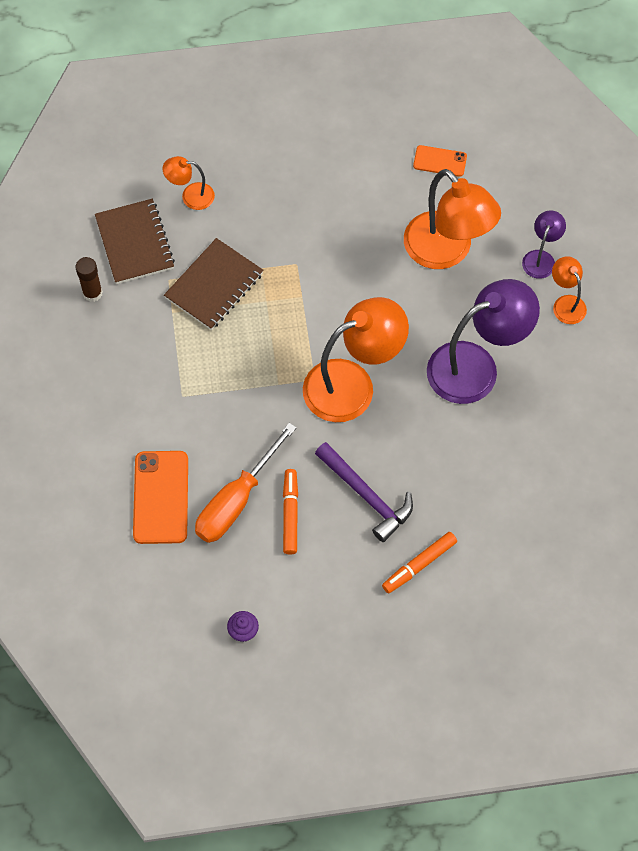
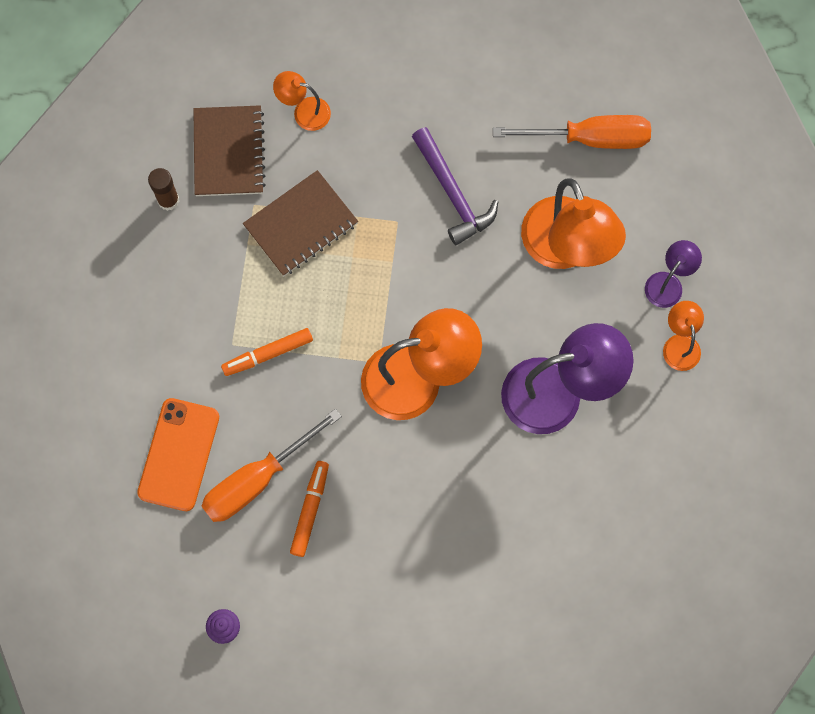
camera: 15 degrees right, 10 degrees up
(366, 496) = (397, 511): purple hammer -> purple hammer (453, 193)
(419, 565) = (430, 604): orange marker -> orange marker (268, 354)
(440, 161) = (590, 138): orange phone -> orange screwdriver

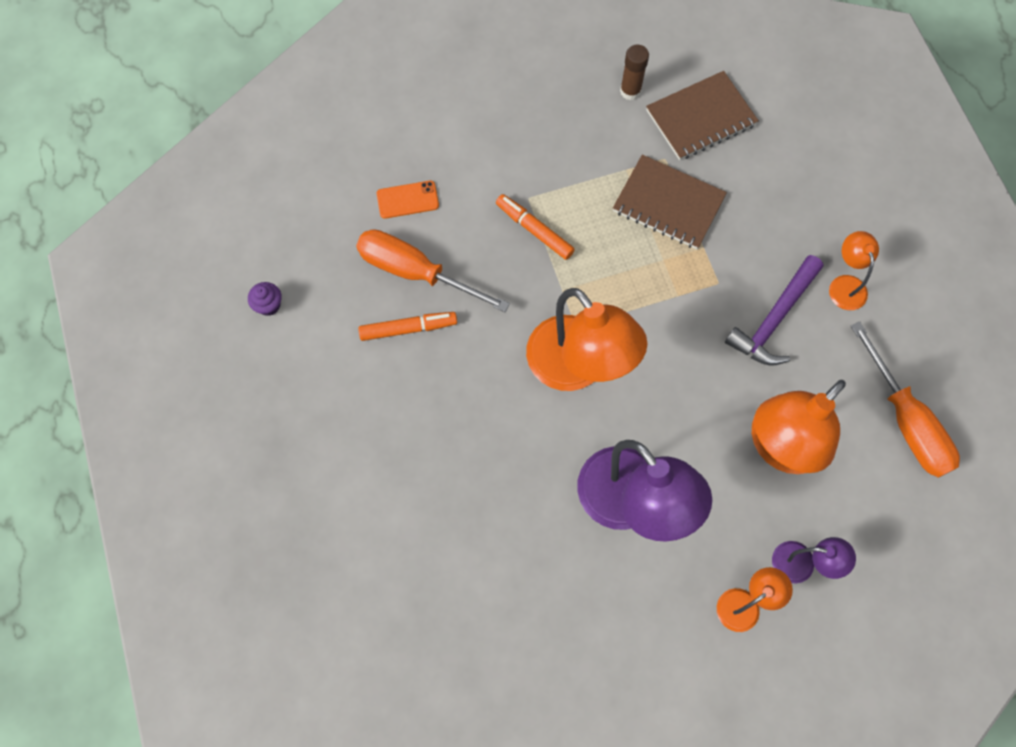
camera: 65 degrees right, 5 degrees down
(179, 454) = (407, 200): orange phone -> orange phone, size x0.57
(304, 111) = (775, 160): orange lamp -> orange lamp (845, 284)

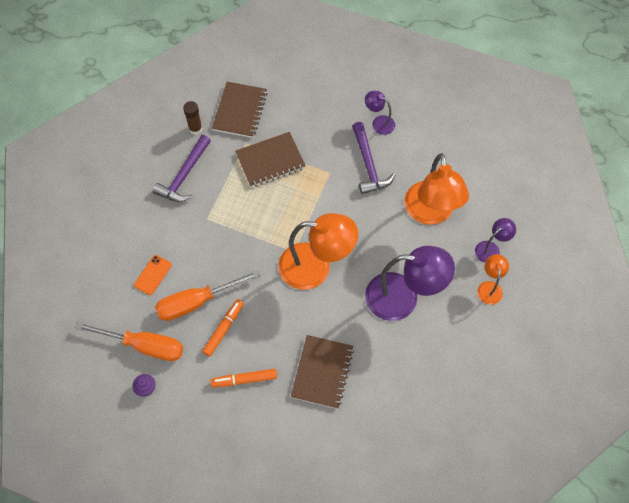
camera: 50 degrees left, 5 degrees down
(449, 483) = (322, 372): none -> brown notebook
(534, 230) = (227, 229): orange marker -> orange marker (244, 380)
(559, 129) = (184, 175): none -> purple hammer
(845, 284) = (379, 122): orange lamp -> purple lamp
(906, 421) = (462, 153): orange screwdriver -> orange screwdriver (144, 345)

